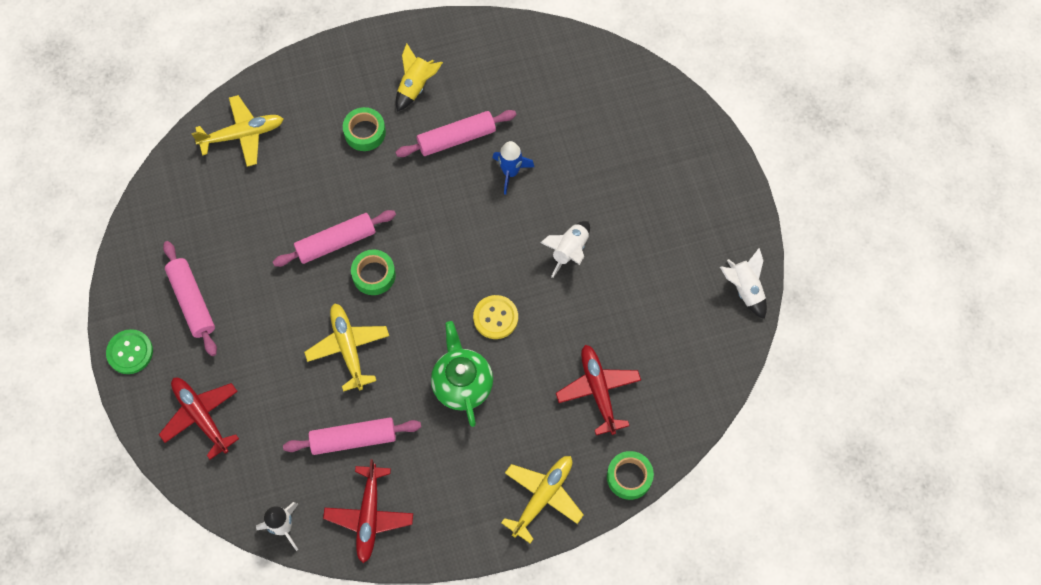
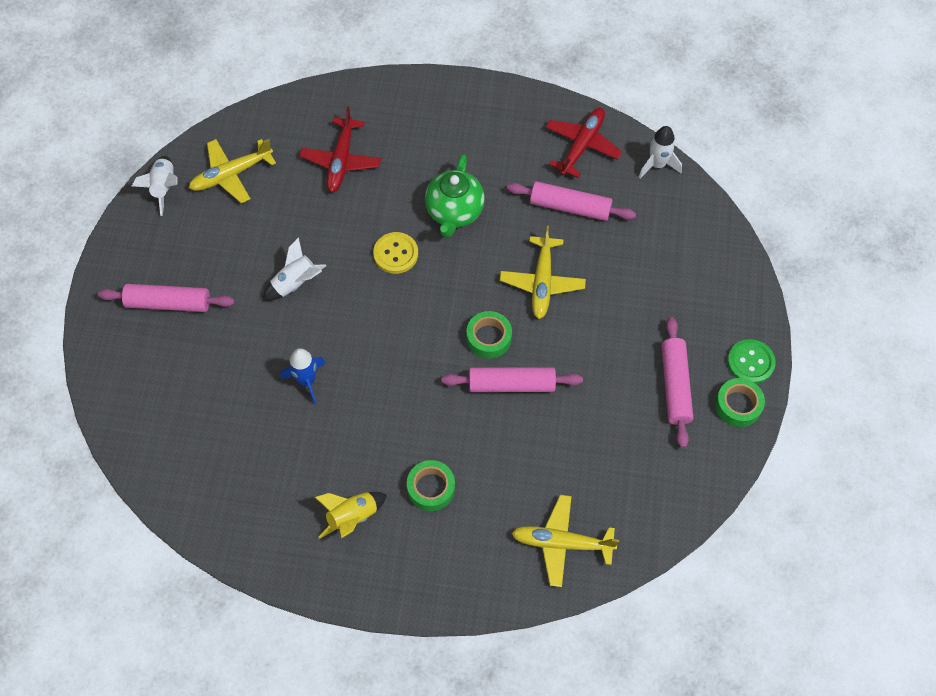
camera: 155 degrees left, 5 degrees down
(201, 417) = (700, 278): red plane -> none
(456, 138) = (340, 439): pink rolling pin -> pink rolling pin (168, 303)
(542, 497) = (433, 104): yellow plane -> yellow plane (231, 174)
(629, 477) = (355, 91): green tape -> green tape (738, 405)

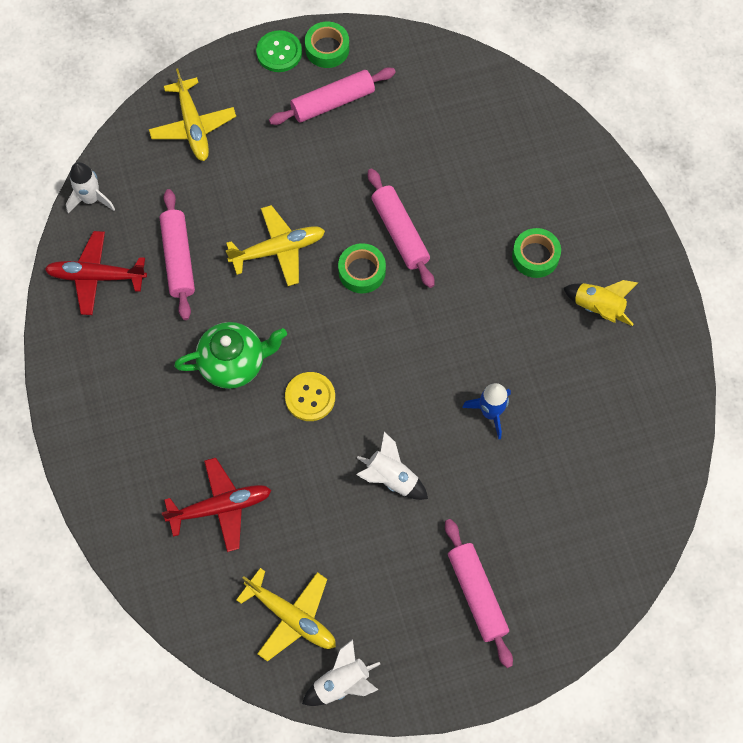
camera: 115 degrees left, 5 degrees up
(562, 543) = (526, 135): yellow plane -> yellow plane (193, 126)

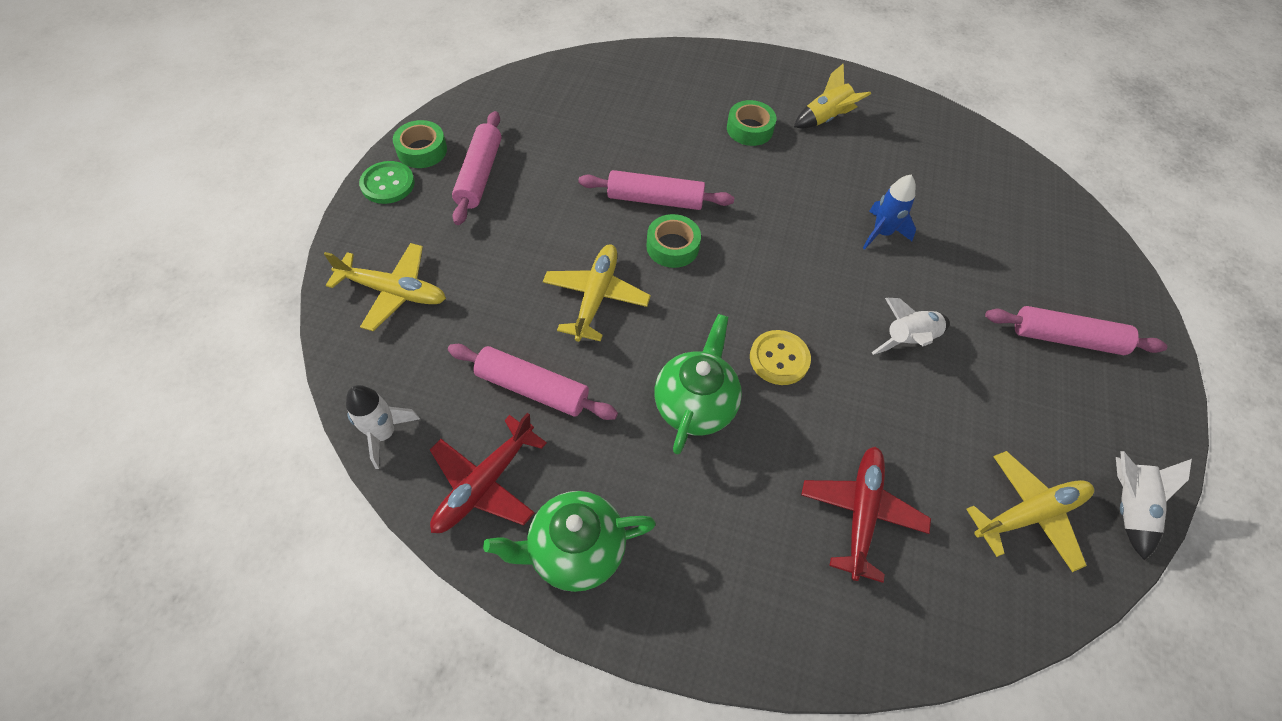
camera: 60 degrees left, 10 degrees down
(87, 353) = (575, 550): none -> green teapot

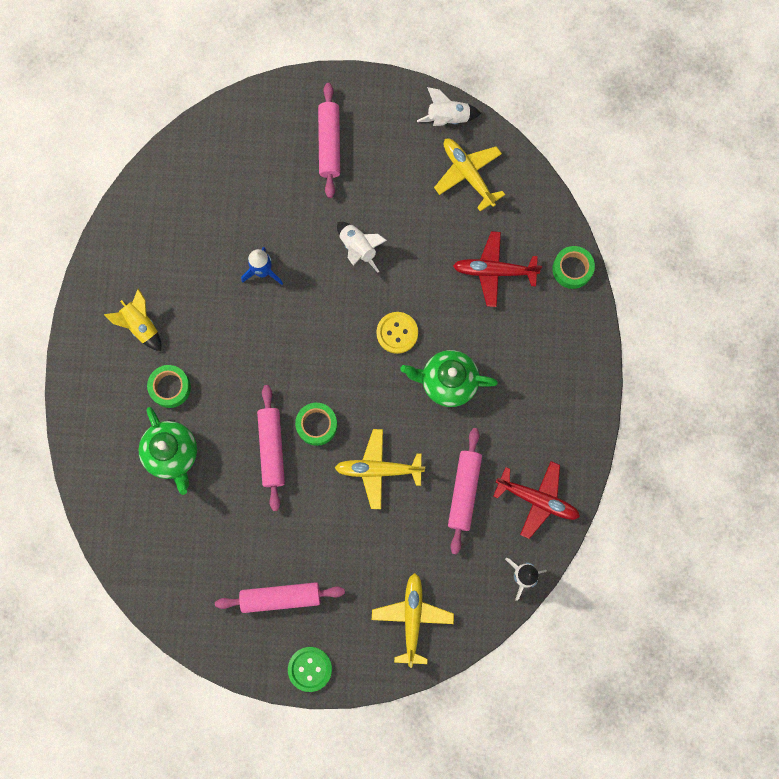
camera: 100 degrees left, 20 degrees up
(422, 150) = (265, 656): green tape -> green tape (572, 269)
(575, 550) = (563, 432): green teapot -> green teapot (172, 454)

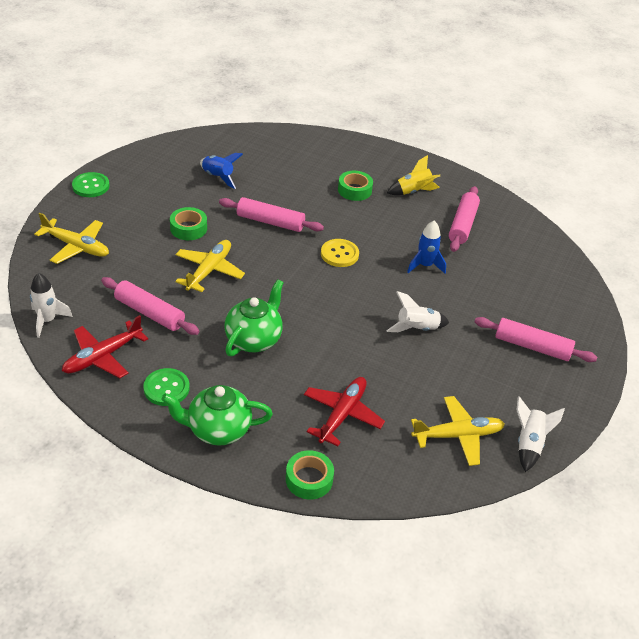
camera: 110 degrees right, 35 degrees down
(172, 454) = (302, 176): green teapot -> green teapot (218, 430)
(222, 542) = (218, 177): none -> blue rocket
(281, 597) = (154, 190): pink rolling pin -> pink rolling pin (462, 225)
(316, 425) = (272, 250): green tape -> green tape (188, 228)
(397, 333) = (321, 324): yellow button -> yellow button (339, 254)
(543, 425) = (166, 388): none -> green button

